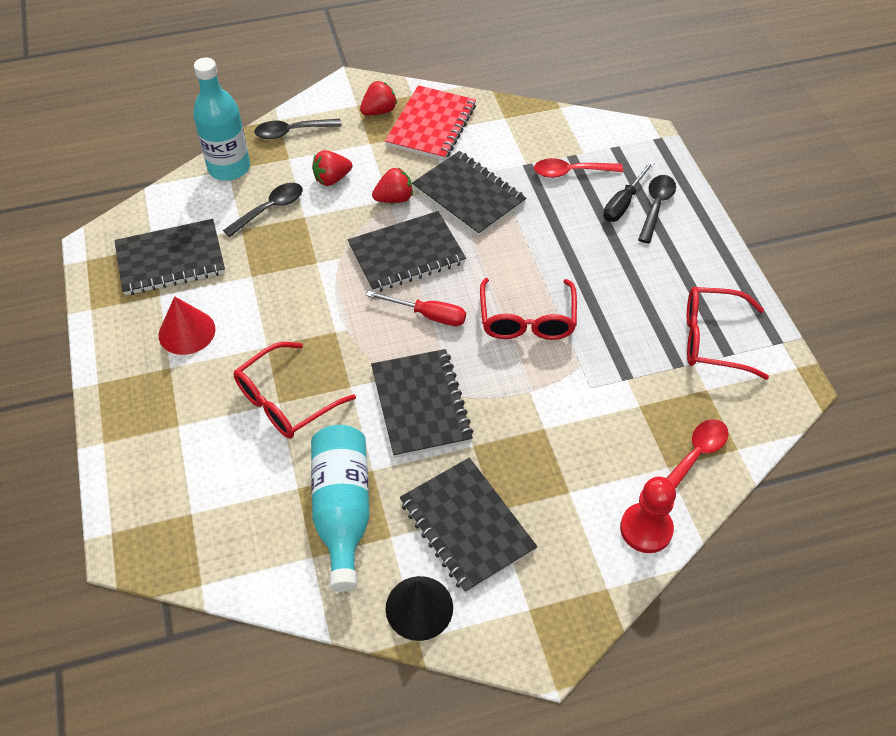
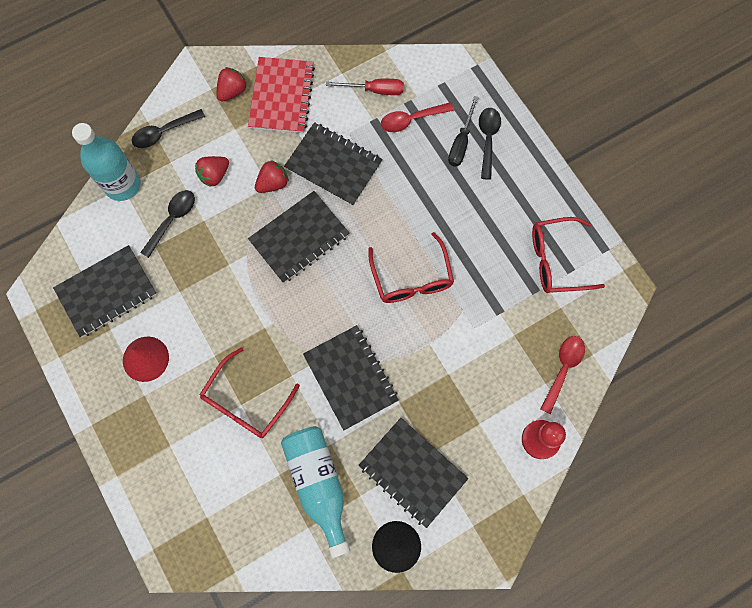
camera: 15 degrees left, 20 degrees up
(428, 315) = (333, 293): red screwdriver -> red screwdriver (374, 90)

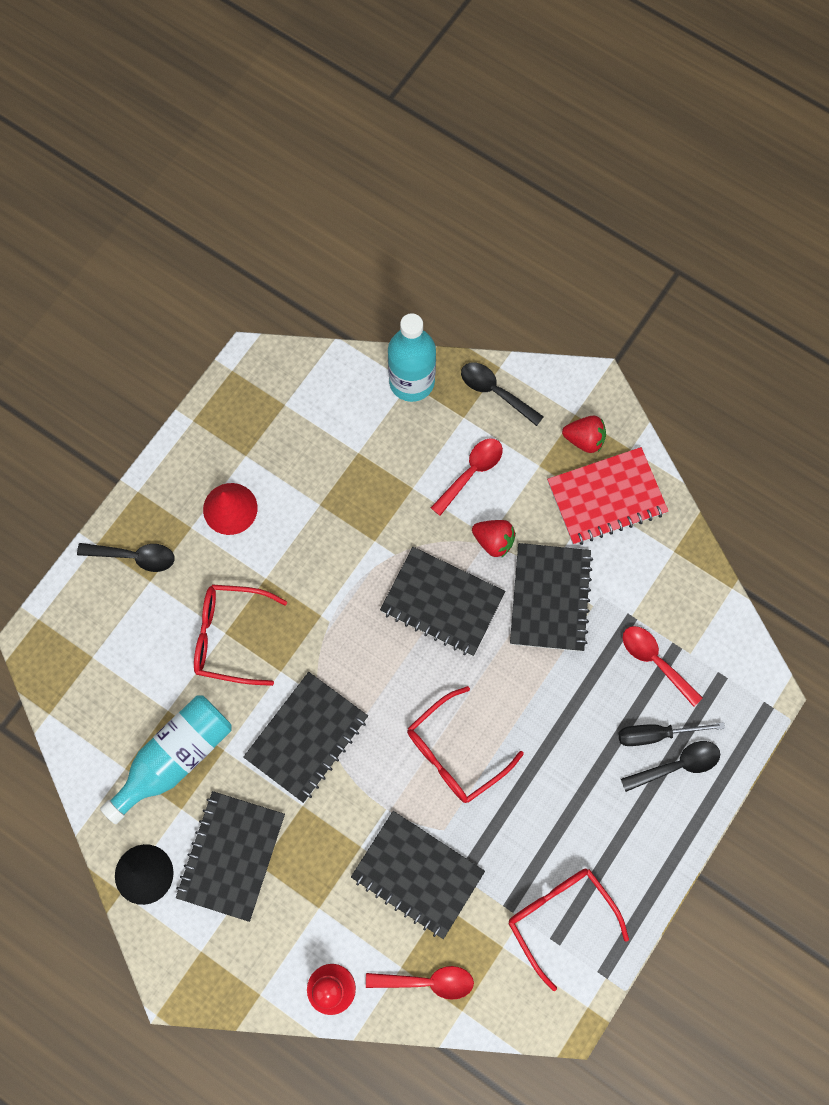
camera: 65 degrees right, 0 degrees up
(107, 292) = (283, 431): black notebook -> black notebook (417, 874)
(172, 220) = (397, 455): black spoon -> black spoon (134, 557)
(214, 175) = (471, 472): red strawberry -> red spoon
(374, 90) = (671, 600): red screwdriver -> none

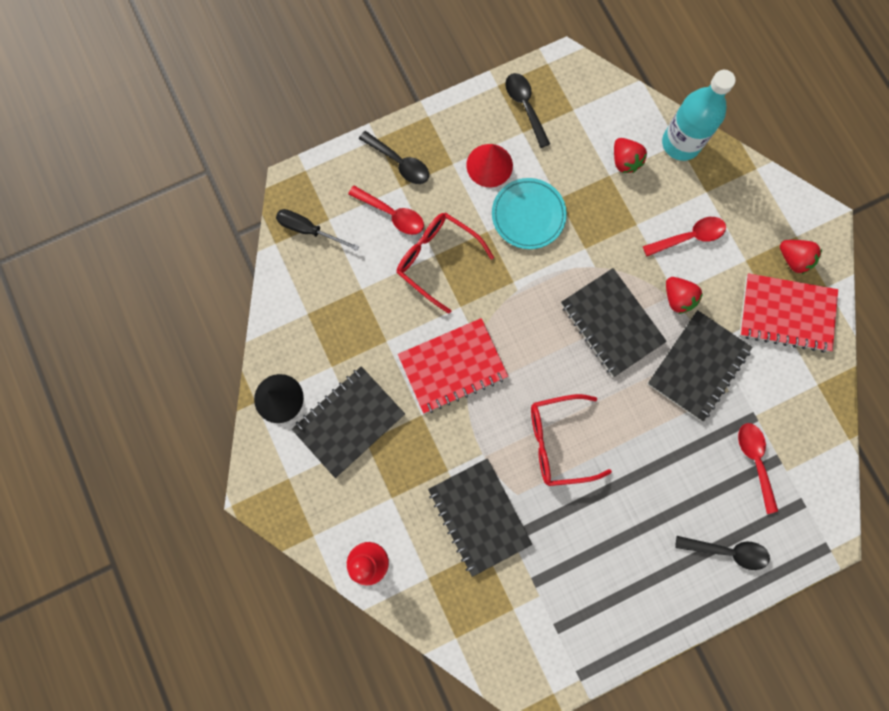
camera: 30 degrees right, 5 degrees up
(175, 758) = (347, 326): turquoise bottle -> none
(298, 538) = (528, 215): none -> turquoise plate
(307, 737) = (452, 366): black notebook -> red notebook
(365, 430) = (624, 161): none -> red strawberry
(427, 981) = (442, 600): red spoon -> red spoon (392, 214)
(495, 392) = (742, 185): black spoon -> black spoon (525, 106)
(560, 918) = (570, 614): red glasses -> none
(656, 734) = (724, 517): black screwdriver -> black screwdriver (309, 230)

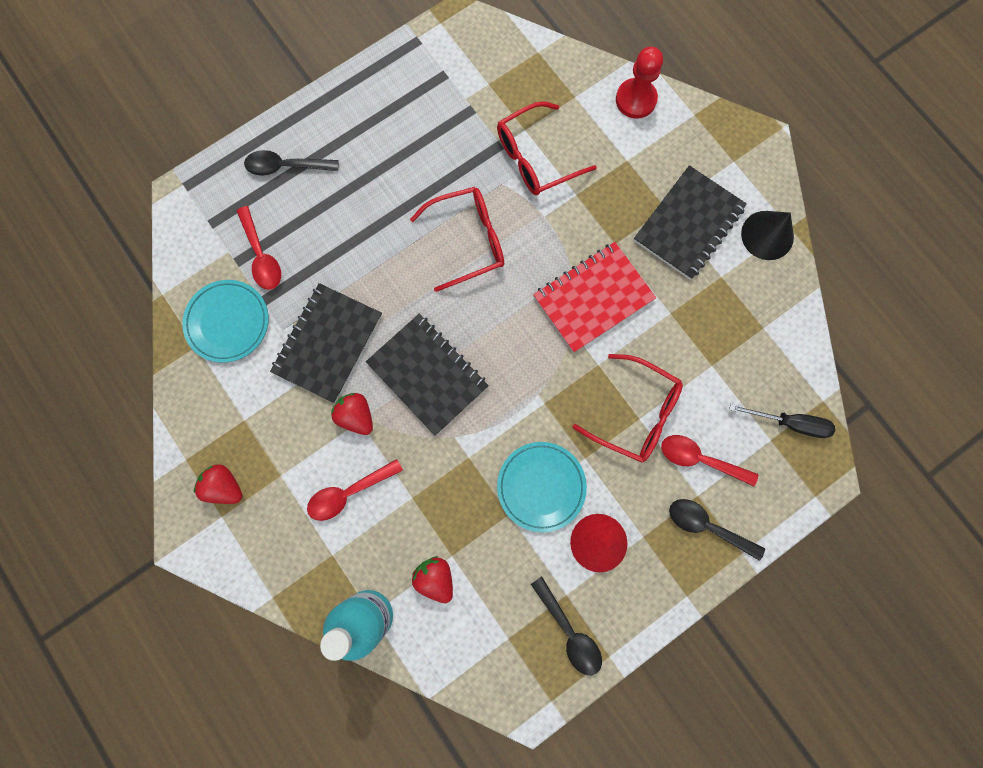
camera: 170 degrees right, 0 degrees up
(479, 516) = (536, 158): black notebook -> red glasses
(786, 313) = (232, 419): red notebook -> none
(788, 402) = (228, 322): none -> turquoise plate

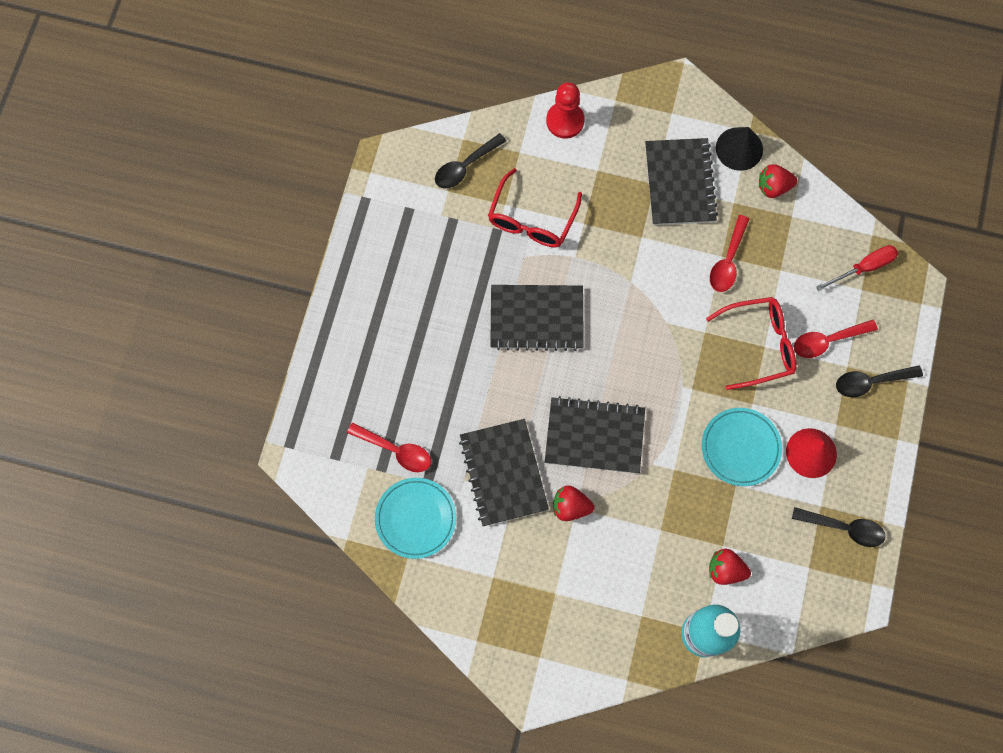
camera: 40 degrees left, 5 degrees down
(225, 486) = (522, 634): red strawberry -> red strawberry (773, 187)
(286, 166) = (352, 371): black spoon -> black spoon (465, 166)
(348, 492) = (614, 564): red spoon -> red spoon (727, 261)
(467, 241) = (536, 318): red glasses -> black notebook
(593, 298) = (660, 288): red notebook -> none
(789, 423) = (863, 268): black screwdriver -> red screwdriver

